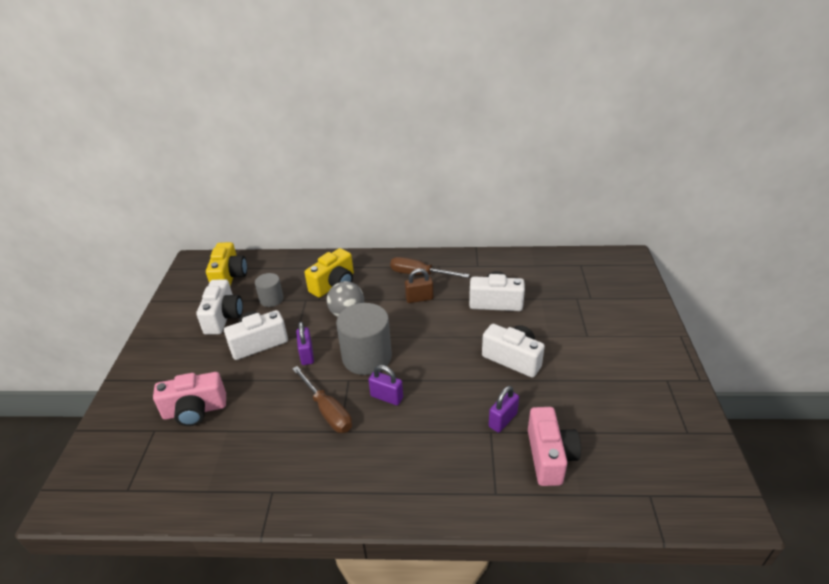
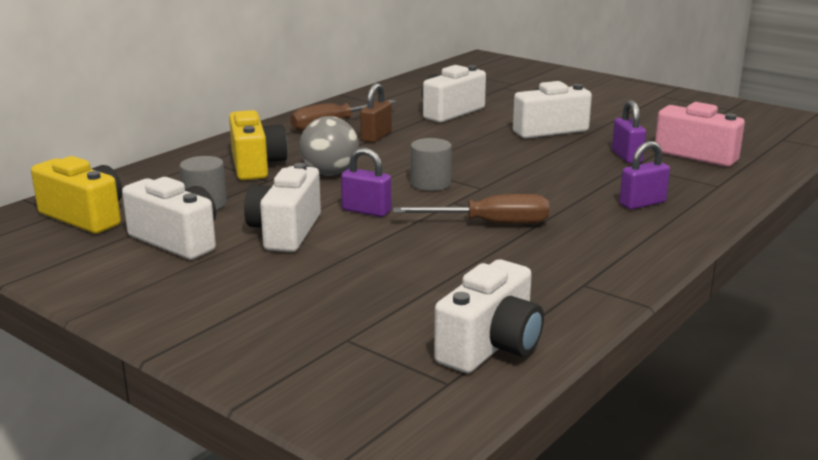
camera: 55 degrees left, 15 degrees down
(172, 488) = (491, 346): none -> white camera
(195, 410) = (354, 301): pink camera -> none
(367, 357) = (430, 184): grey cylinder -> grey cylinder, size x0.54
(386, 397) = (515, 191): purple padlock -> purple padlock (642, 203)

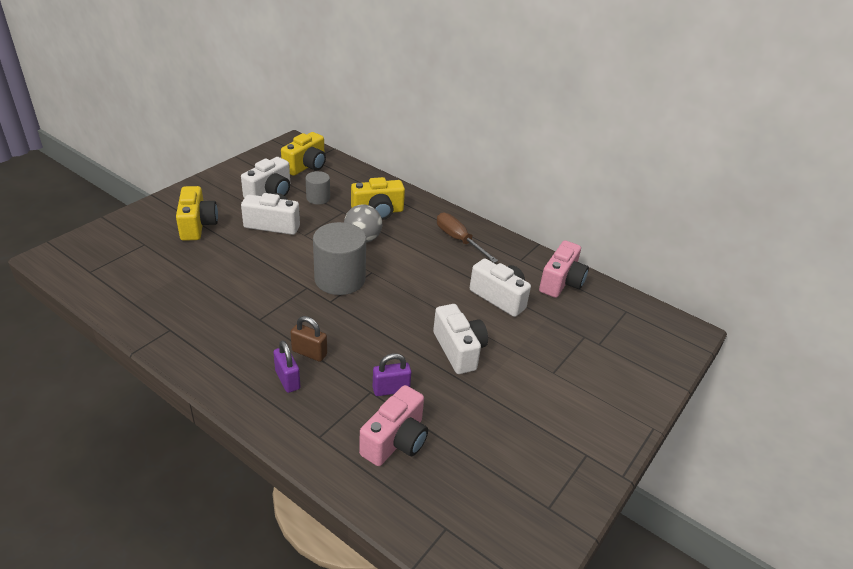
camera: 85 degrees right, 15 degrees up
(282, 294) = (197, 225): none -> yellow camera
(366, 211) = (297, 252): purple padlock -> none
(376, 137) = (435, 259): brown padlock -> brown padlock (309, 353)
(415, 89) = (561, 282): none -> pink camera
(430, 184) = (340, 279): grey cylinder -> grey cylinder, size x1.85
(490, 224) = (267, 300): brown screwdriver -> none
(491, 346) = (115, 287): white camera -> none

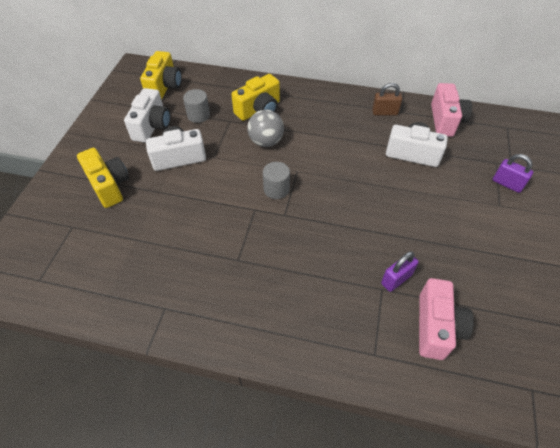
camera: 20 degrees left, 15 degrees up
(287, 379) = (307, 310): purple padlock -> purple padlock (507, 184)
(309, 353) = (305, 274): brown padlock -> brown padlock (384, 112)
(340, 279) = (276, 189): grey cylinder -> grey cylinder, size x0.54
(458, 240) = (342, 112): brown screwdriver -> none
(459, 350) = (419, 216): white camera -> none

